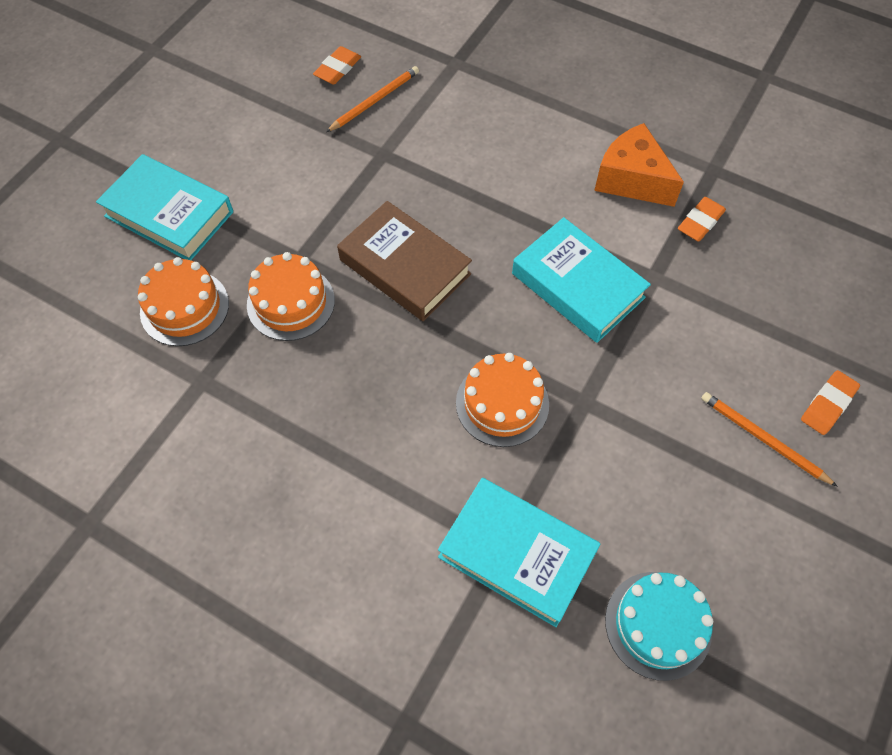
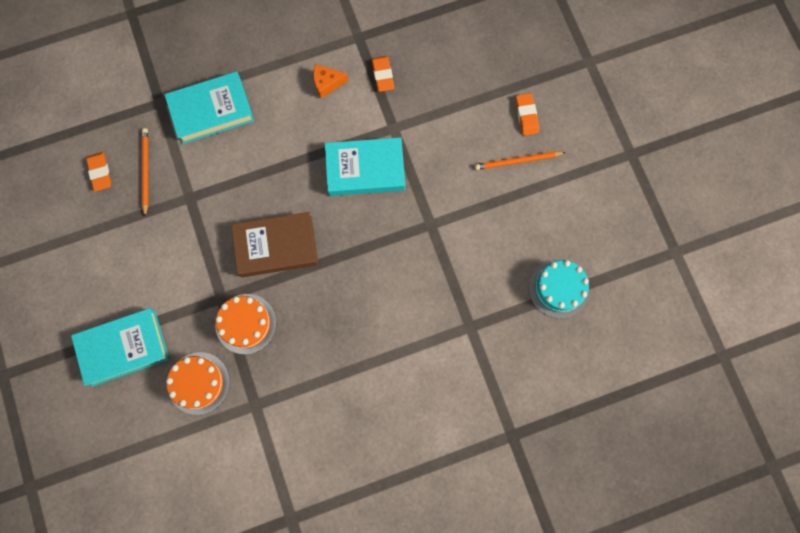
camera: 50 degrees left, 15 degrees up
(502, 403) = (398, 264): orange cake -> none
(517, 554) = (477, 322): turquoise book -> turquoise book (211, 111)
(632, 179) = (327, 83): orange cheese -> orange cheese, size x0.59

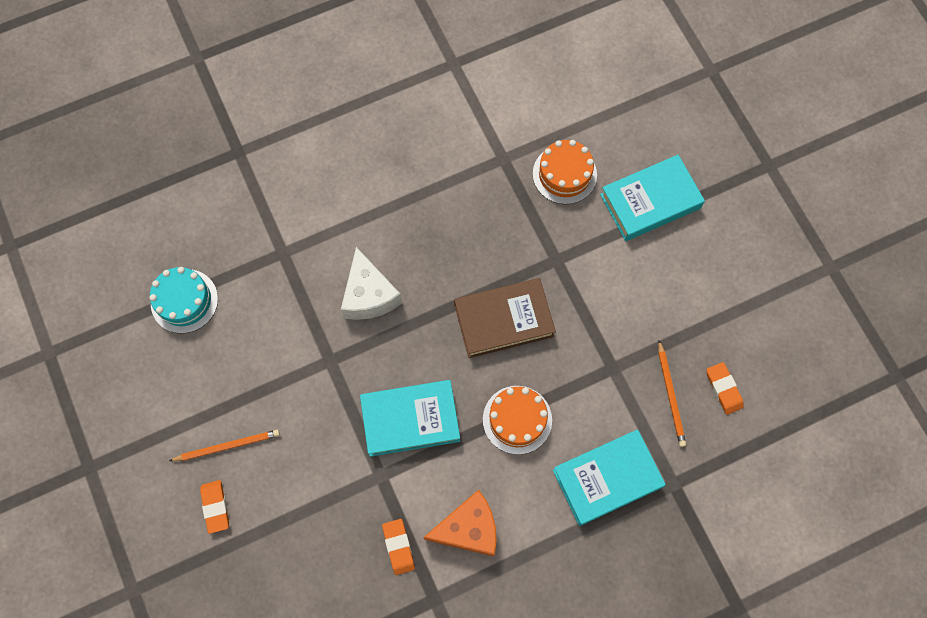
camera: 175 degrees right, 5 degrees down
(246, 323) = (525, 236): orange cake -> orange cake (517, 419)
(327, 83) = (468, 528): orange cheese -> orange cheese, size x1.68
(393, 279) = (369, 295): none -> white cheese

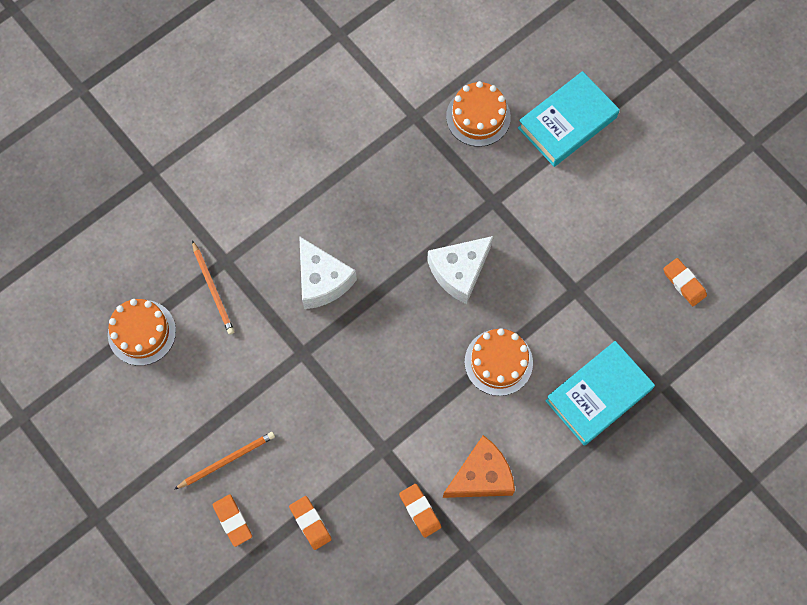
camera: 15 degrees left, 0 degrees up
(184, 301) = (142, 332): turquoise cake -> orange cake
(289, 530) = (310, 523): none -> orange eraser
(410, 420) = (397, 389): turquoise book -> none
(503, 320) = (459, 272): brown book -> white cheese
(670, 395) = (636, 302): orange pencil -> orange pencil (213, 289)

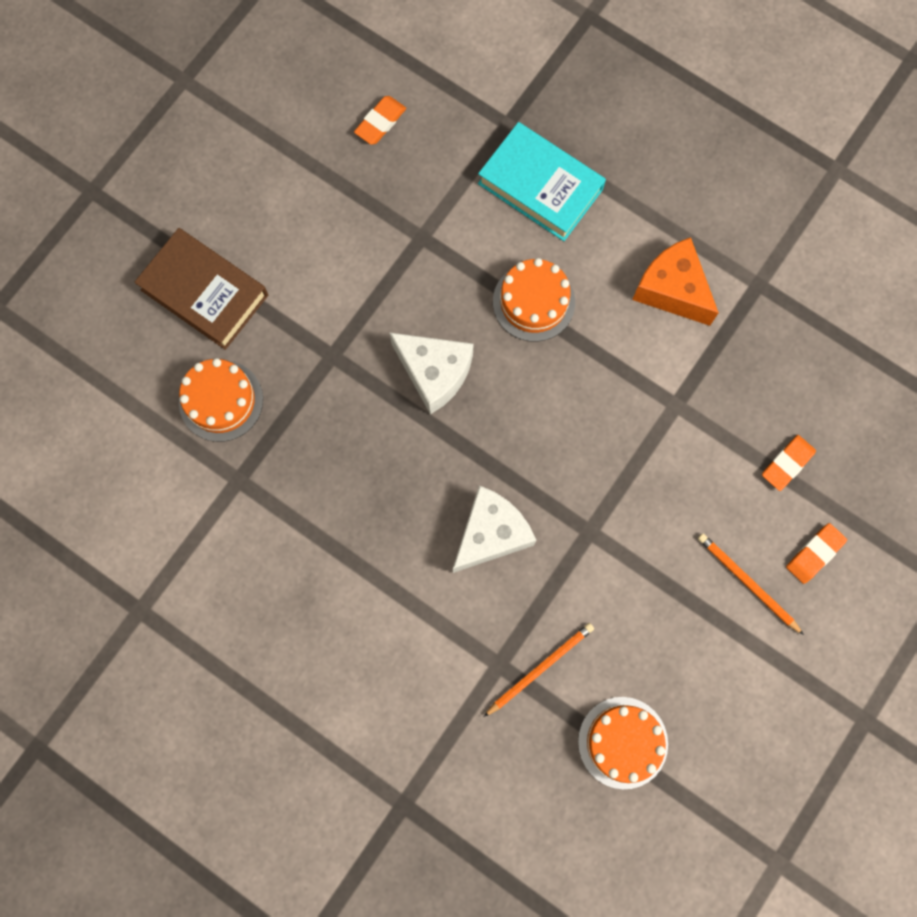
camera: 105 degrees left, 5 degrees up
(420, 511) = (733, 346): orange eraser -> none
(567, 122) = (204, 293): turquoise book -> brown book

